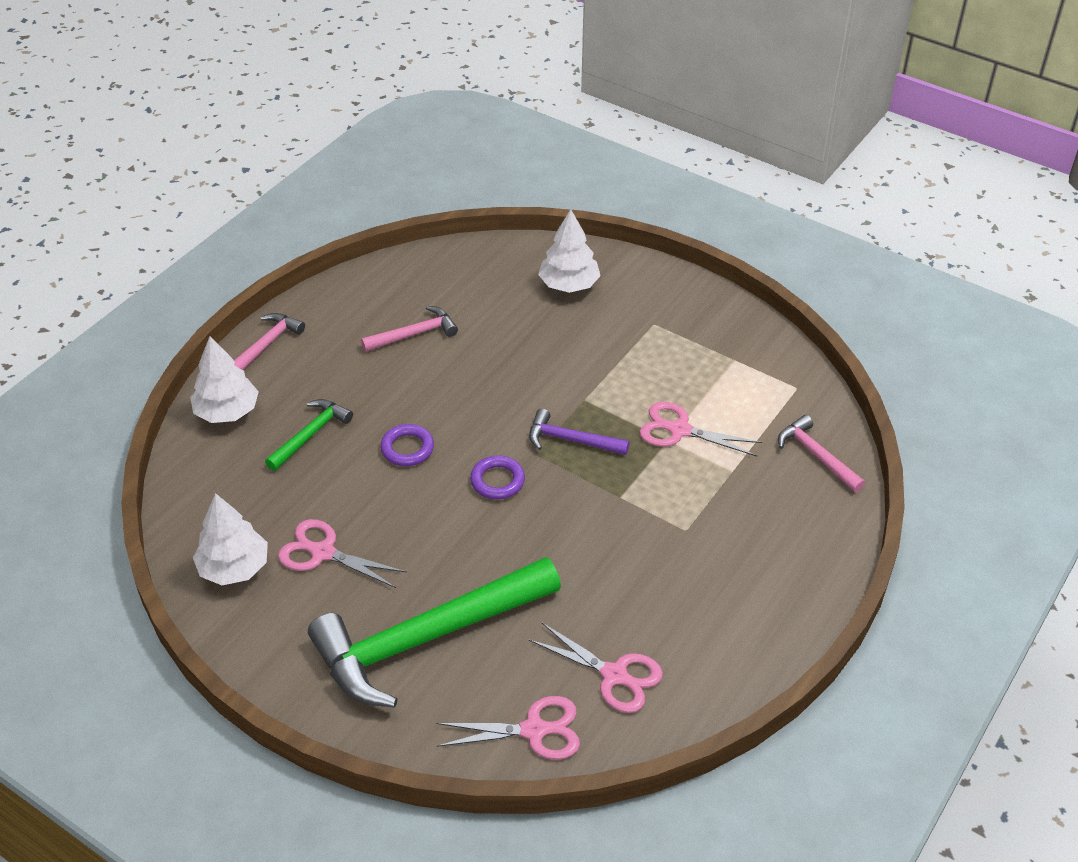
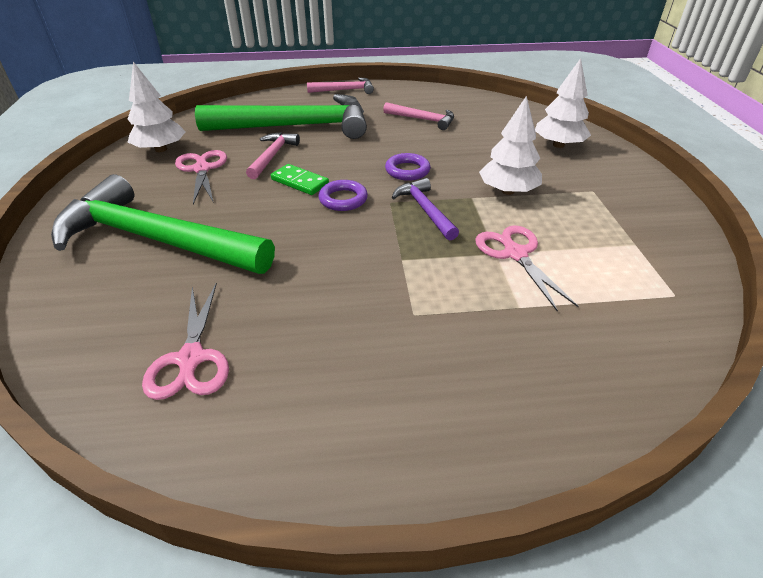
camera: 50 degrees right, 5 degrees down
(227, 411) = (282, 101): white tree -> white tree (507, 191)
(310, 434) = (296, 126): green hammer -> green hammer, size x2.20
(407, 448) = (327, 157): purple ring -> purple ring (407, 170)
(434, 493) = (299, 182): none -> green domino
(534, 730) = (87, 341): pink scissors -> none
(816, 456) = (625, 354): pink hammer -> pink hammer (272, 156)

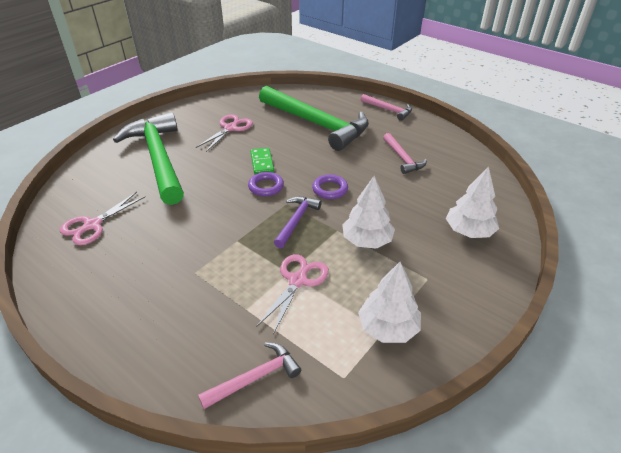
camera: 45 degrees right, 0 degrees up
(161, 149) = (230, 105): white tree -> white tree (388, 327)
(272, 156) = (274, 138): pink hammer -> pink hammer (255, 377)

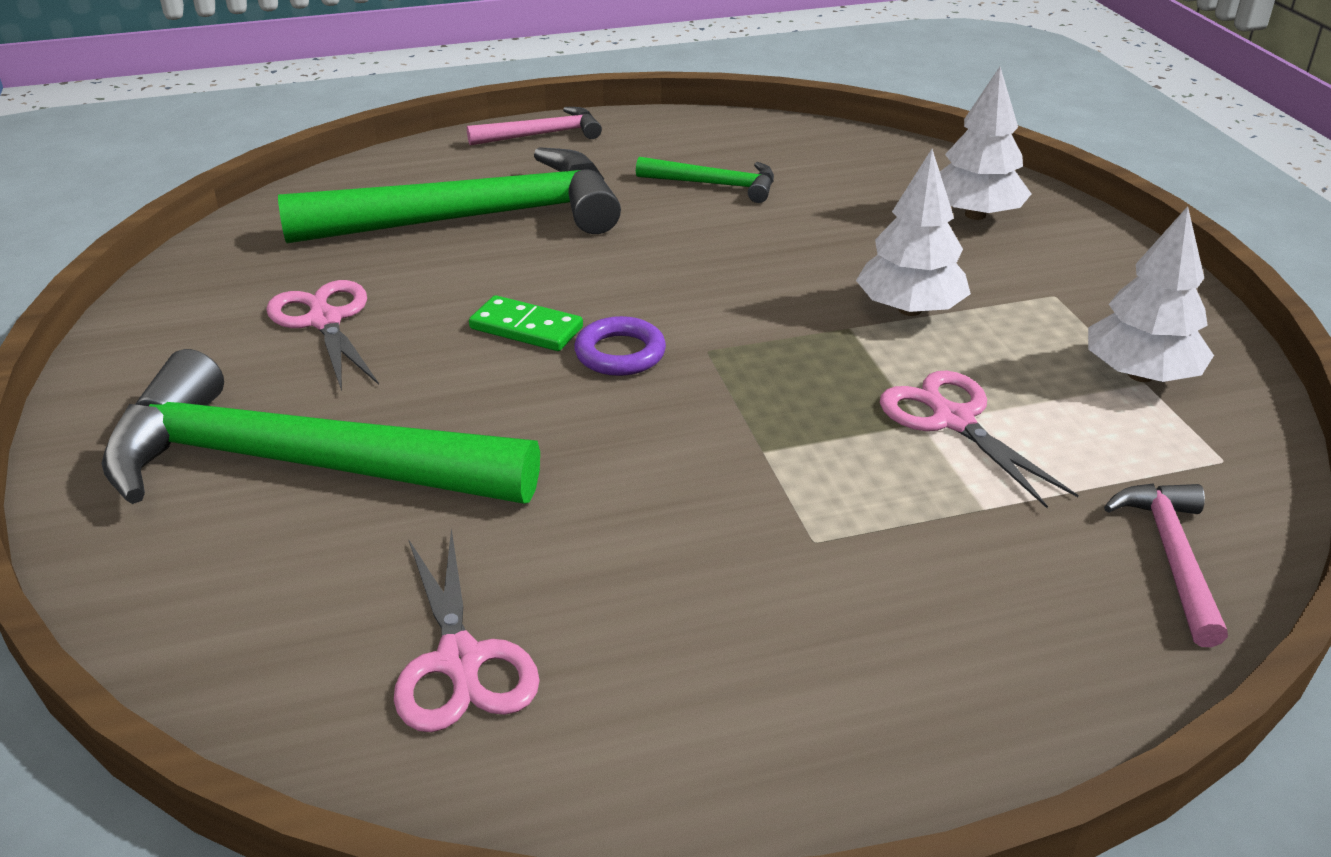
camera: 55 degrees left, 5 degrees down
(296, 220) = (775, 359): purple hammer -> none
(330, 189) = (719, 288): purple ring -> none
(403, 158) = (715, 185): pink hammer -> green hammer

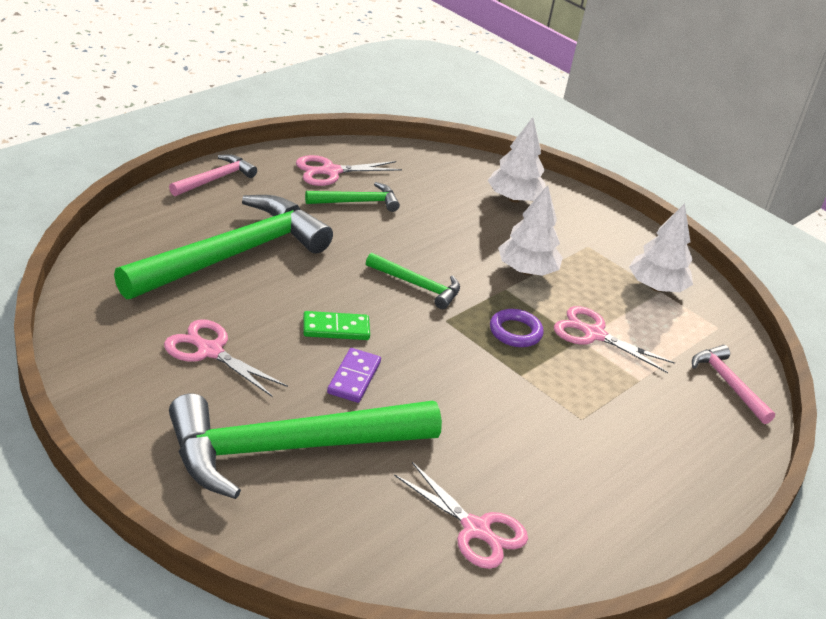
camera: 35 degrees left, 0 degrees up
(487, 395) = (354, 378): none -> purple domino
(620, 353) = (402, 333): purple ring -> purple ring (515, 332)
(706, 298) = (417, 285): none -> green hammer
(711, 146) = (331, 171): none -> pink scissors

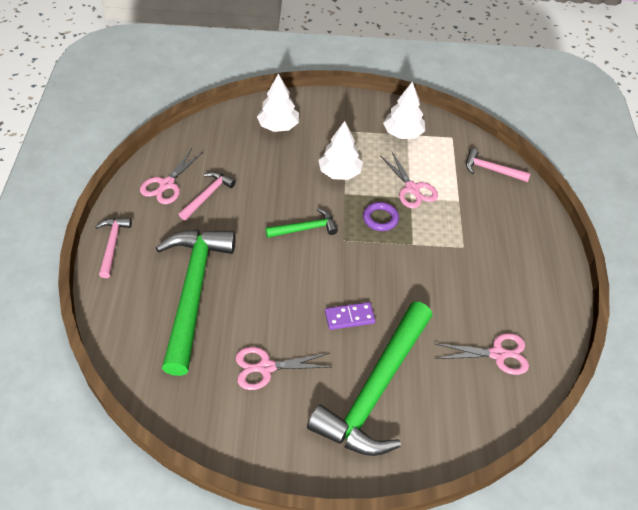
camera: 40 degrees left, 15 degrees up
(336, 329) = (304, 294): green domino -> none
(354, 378) = (349, 317): purple domino -> purple domino turned 75 degrees counterclockwise
(357, 202) = (207, 195): green hammer -> pink hammer
(594, 334) = (412, 189): pink scissors -> pink scissors turned 105 degrees counterclockwise

